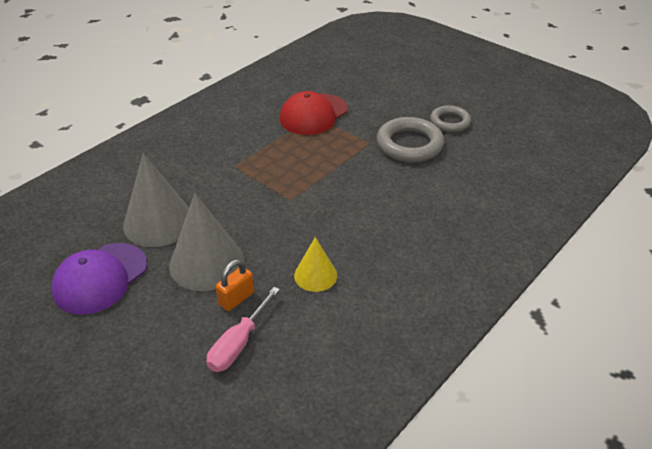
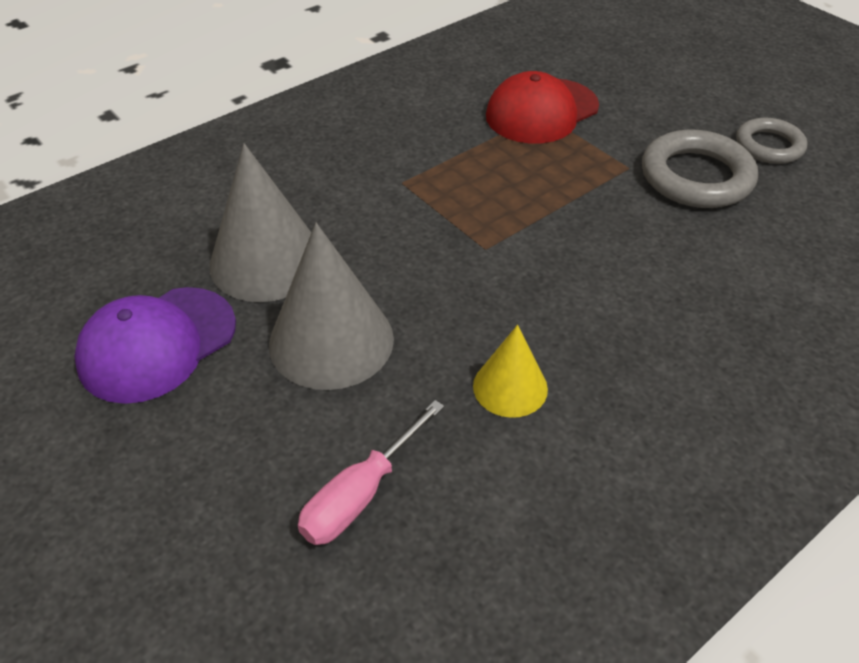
camera: 10 degrees right, 5 degrees up
(236, 298) = (370, 411): orange padlock -> none

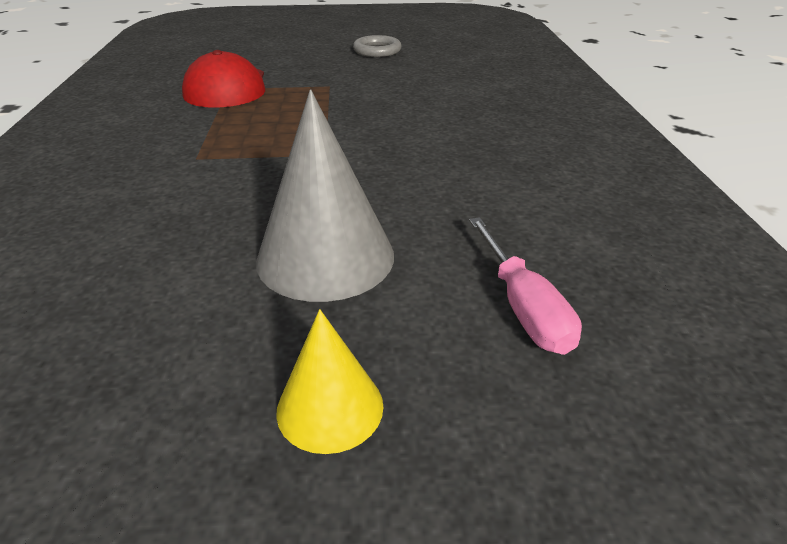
camera: 55 degrees left, 10 degrees down
(157, 344) = (170, 377): purple cap -> none
(267, 261) = (170, 256): grey cone -> none
(510, 387) = (475, 196): yellow cone -> yellow cone (330, 407)
(696, 177) = (370, 74): grey ring -> none

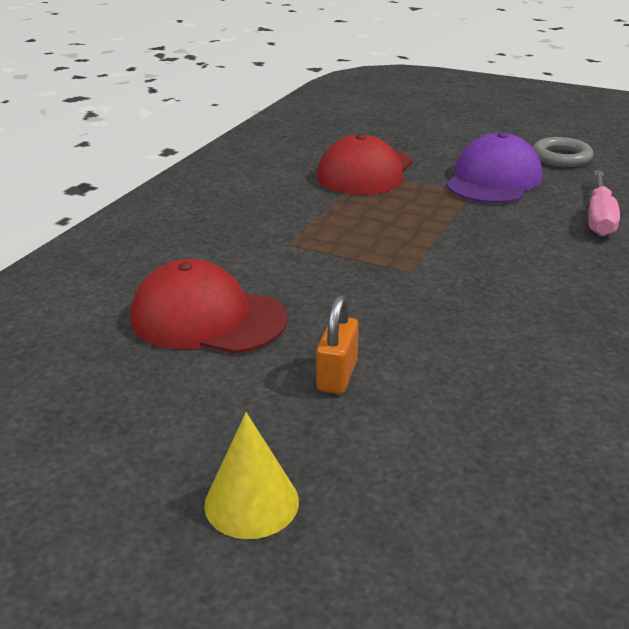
camera: 30 degrees right, 5 degrees down
(156, 244) = (207, 318): none -> red cap
(325, 257) = (337, 376): grey cone -> orange padlock
(339, 74) = (493, 180): none -> purple cap
(523, 307) = (485, 487): pink screwdriver -> pink screwdriver (599, 218)

